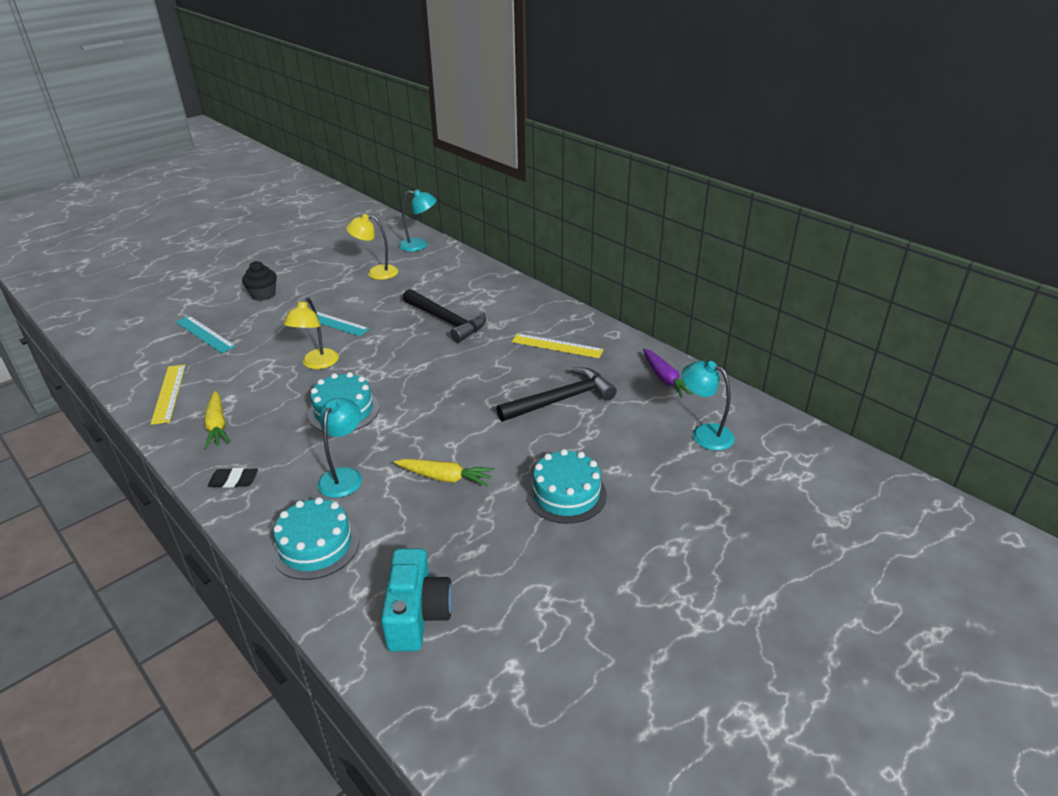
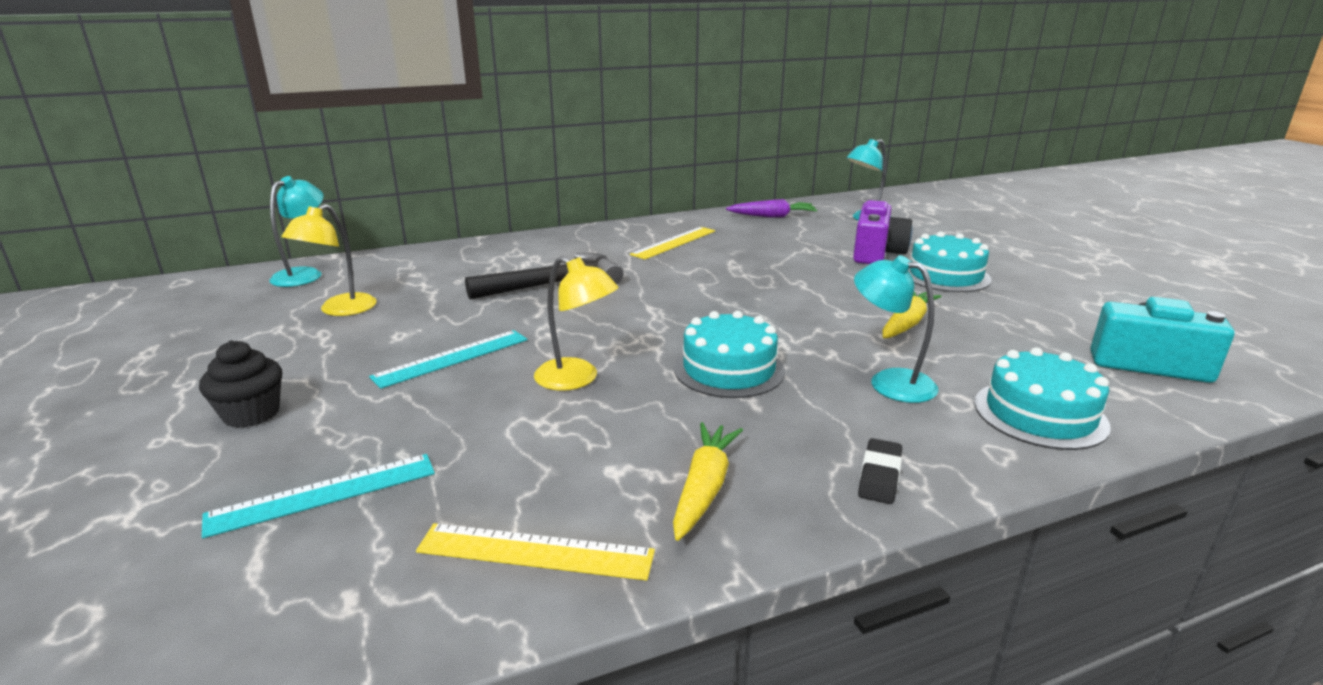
camera: 70 degrees left, 10 degrees down
(217, 426) = (704, 488): yellow carrot -> yellow carrot turned 75 degrees counterclockwise
(561, 400) = (782, 255): black hammer -> none
(602, 449) = (876, 253): none -> purple camera

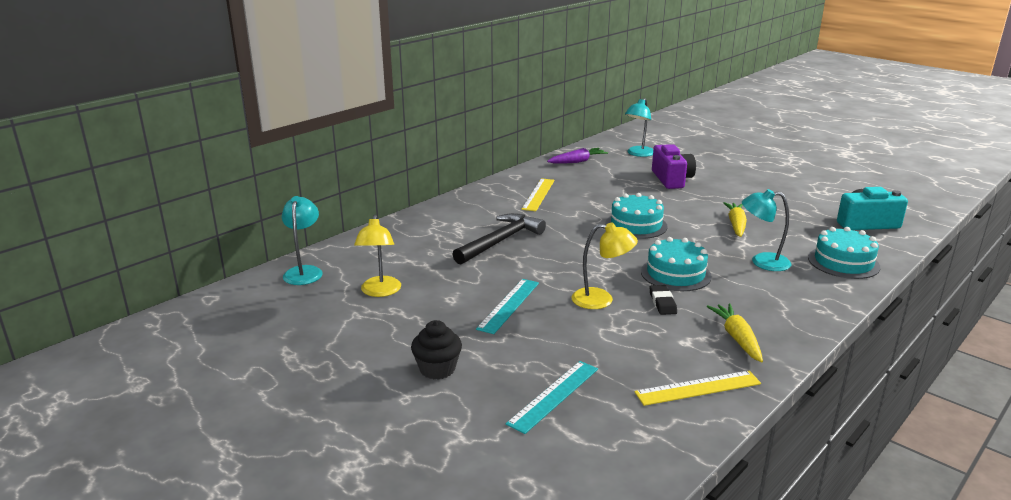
camera: 25 degrees left, 0 degrees up
(879, 475) = (805, 311): black eraser -> black eraser (662, 303)
(945, 275) = (725, 188): turquoise cake -> turquoise cake (636, 225)

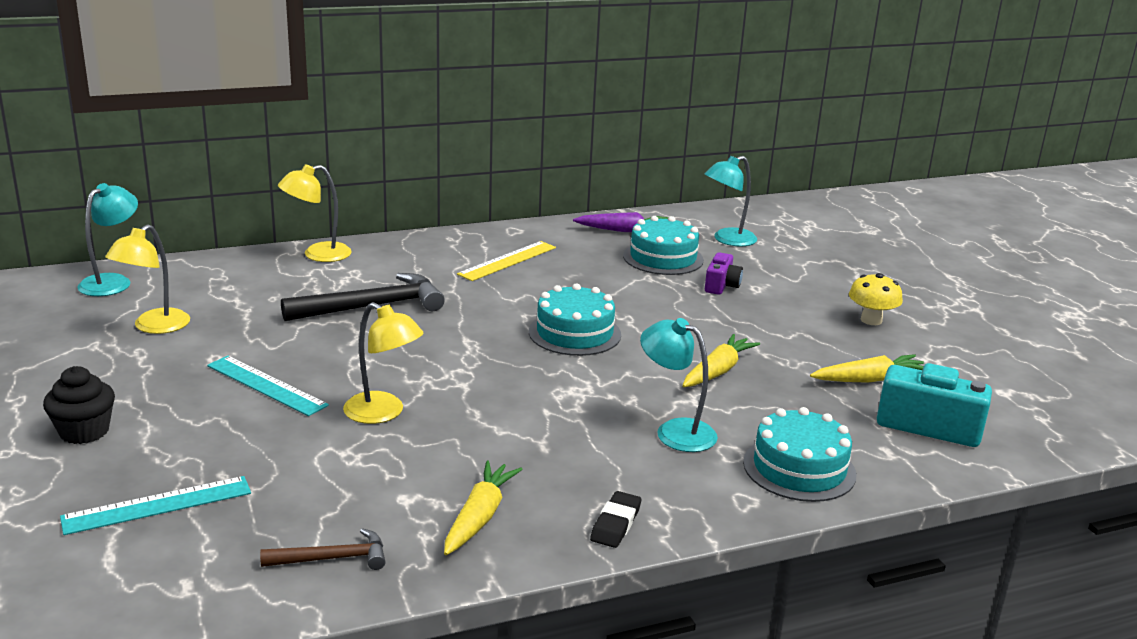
camera: 25 degrees right, 0 degrees up
(418, 219) = (317, 254): none -> yellow lamp
(509, 305) = (266, 385): turquoise ruler -> turquoise ruler turned 75 degrees clockwise
(662, 303) = (453, 441): black eraser -> black eraser (615, 524)
(671, 179) = (721, 286): purple camera -> purple camera, size x0.58
(675, 274) = (528, 410): turquoise cake -> turquoise cake (663, 258)
(698, 388) = (332, 559): yellow ruler -> brown hammer
(767, 179) = (871, 320): none -> yellow mushroom
(809, 209) = (869, 379): none -> yellow carrot

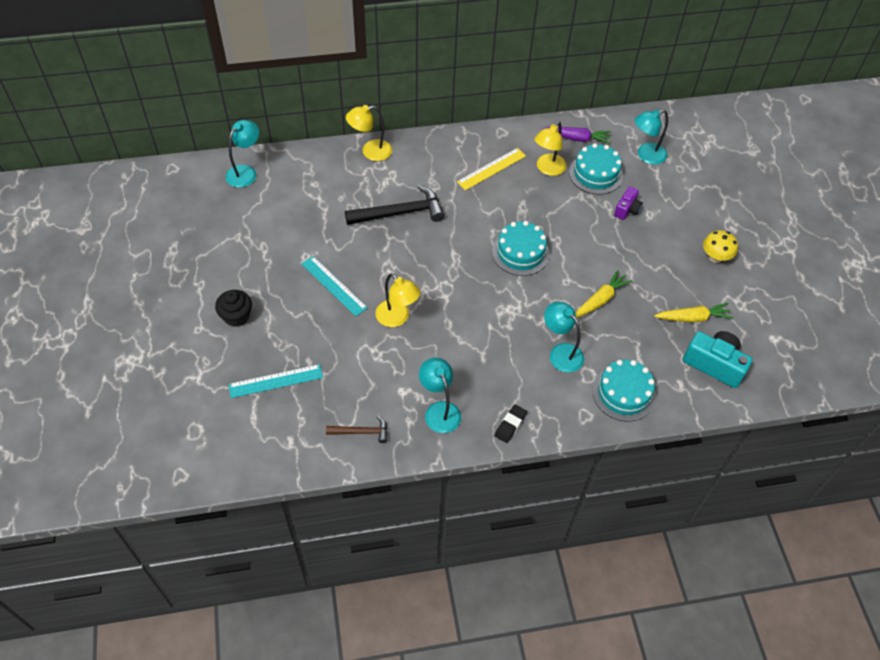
camera: 10 degrees right, 30 degrees up
(154, 327) = (271, 222): yellow lamp -> yellow lamp (547, 169)
(479, 517) = (439, 410): yellow carrot -> turquoise lamp

